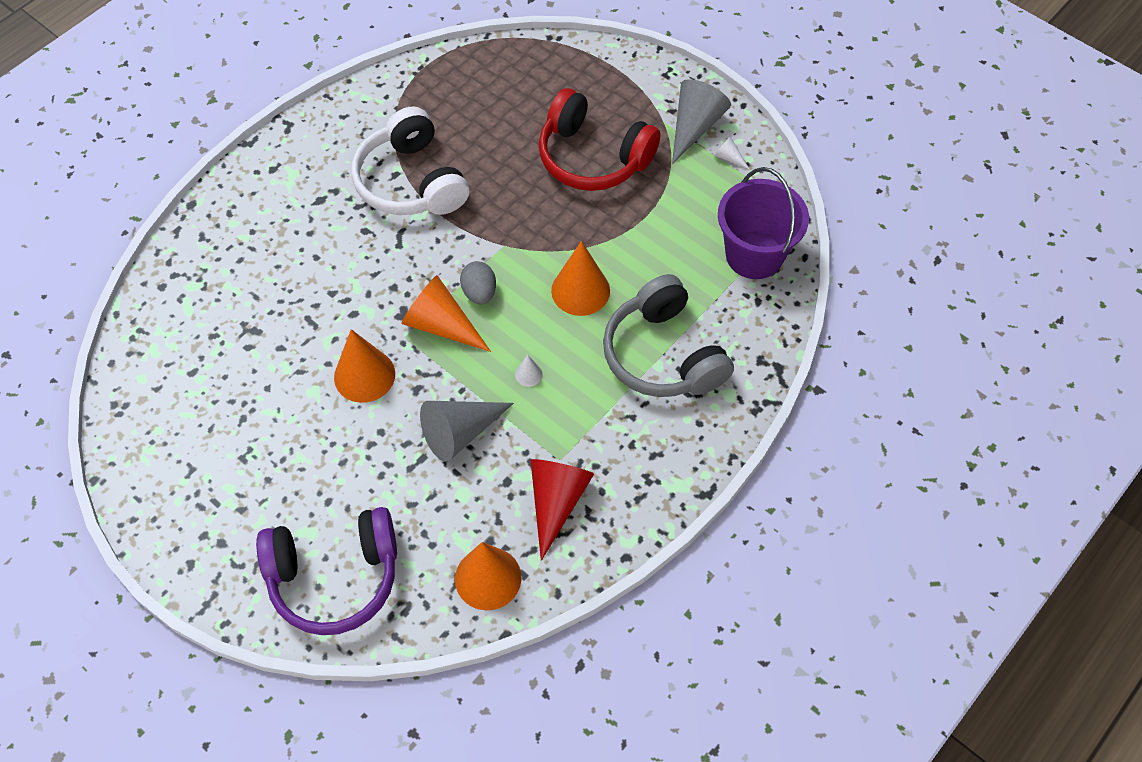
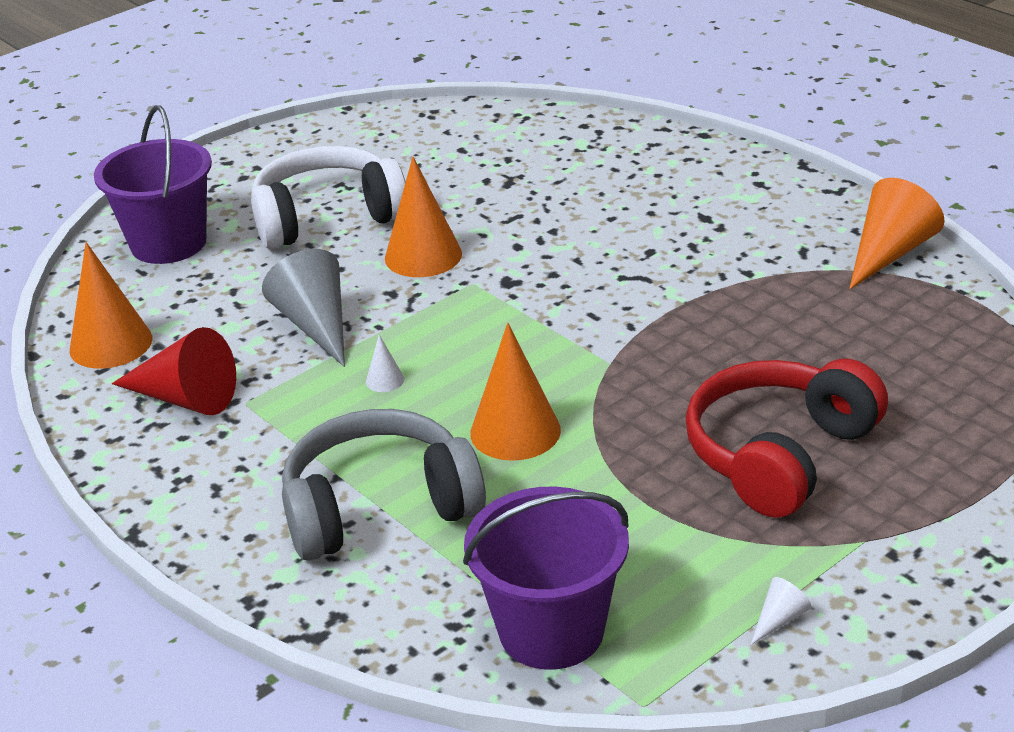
camera: 100 degrees right, 25 degrees down
(334, 576) = (168, 243): purple headphones -> purple bucket
(411, 181) = (733, 285): white headphones -> white headphones (327, 218)
(441, 325) = (484, 310): orange cone -> orange cone (889, 253)
(479, 292) = (530, 341): grey egg -> none
(694, 126) = (855, 580): grey cone -> none

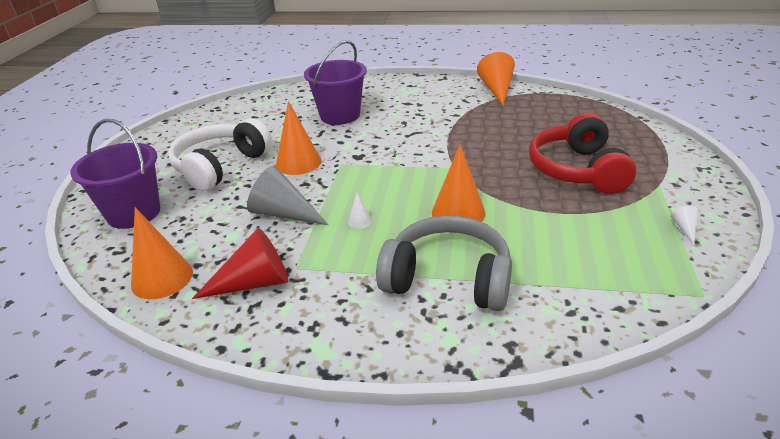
camera: 40 degrees left, 0 degrees up
(379, 508) = (448, 279): grey headphones -> grey headphones turned 75 degrees clockwise
(551, 631) = (615, 287): purple bucket -> purple bucket (340, 115)

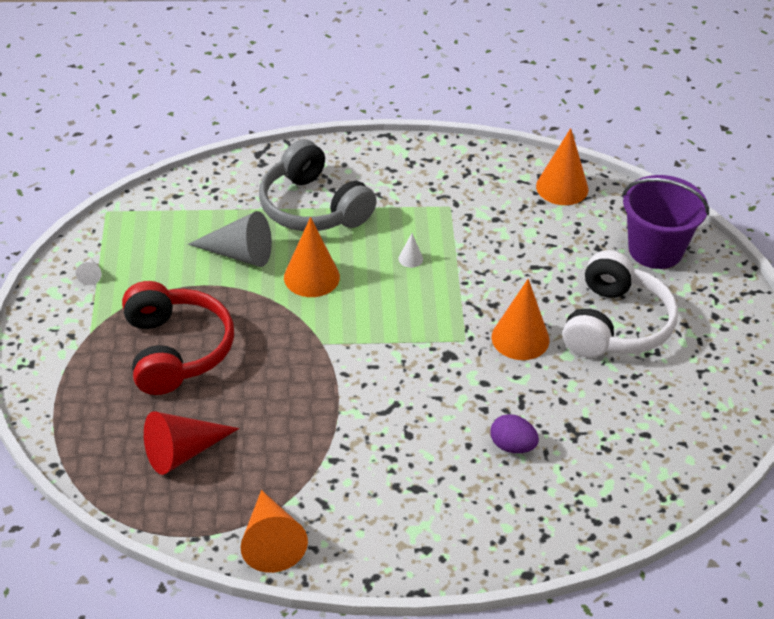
camera: 165 degrees right, 10 degrees up
(254, 283) = (478, 190): red cone -> red cone (183, 452)
(284, 214) = (494, 261): grey cone -> grey cone (239, 254)
(340, 115) = (512, 446): purple bucket -> purple egg
(448, 279) = (313, 207): grey headphones -> grey headphones turned 45 degrees clockwise

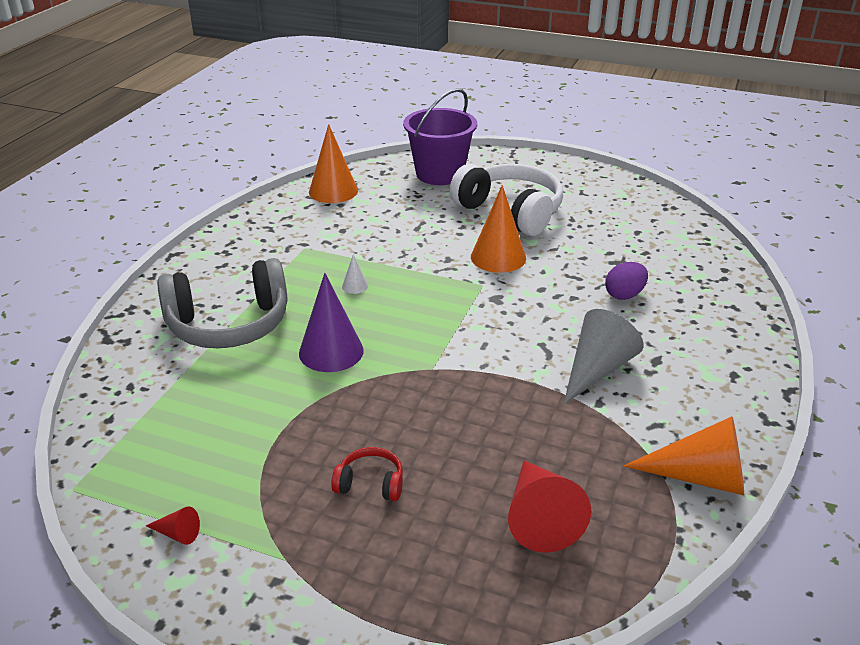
camera: 65 degrees left, 10 degrees down
(90, 275) = (177, 533): white cone -> red cone
(175, 350) = (370, 484): red headphones -> red headphones, size x0.44
(239, 254) = (253, 393): grey cone -> grey cone (597, 369)
(311, 277) = (331, 351): orange cone -> purple cone

